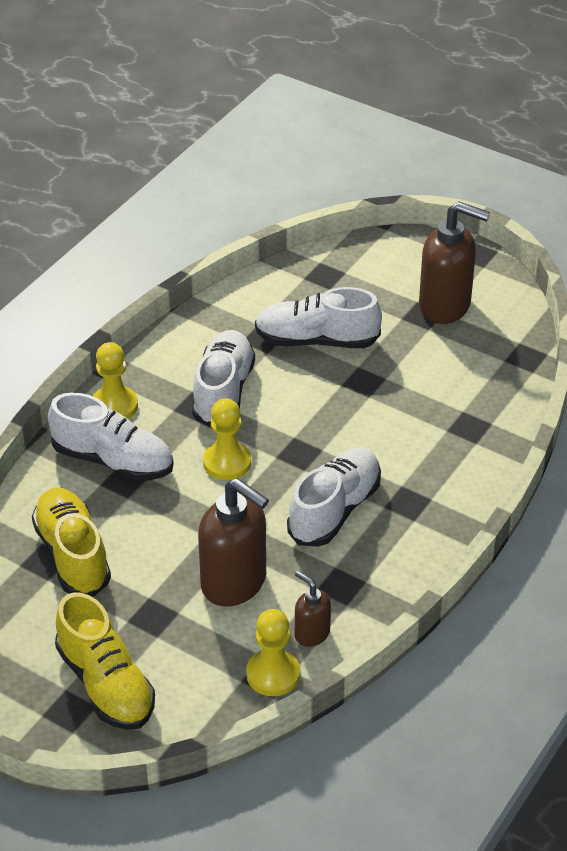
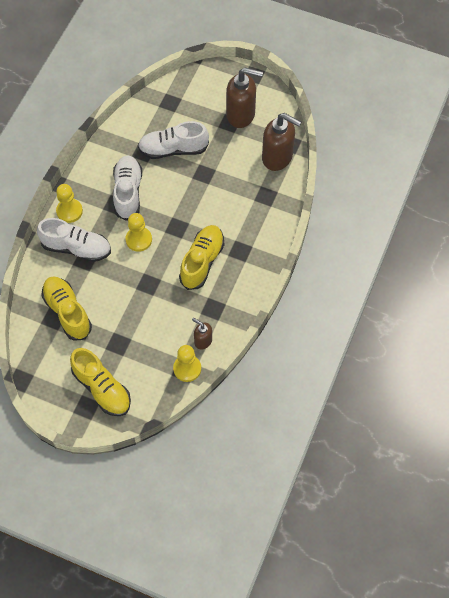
camera: 10 degrees left, 20 degrees up
(234, 583) = (157, 316): brown soap dispenser -> brown soap dispenser (277, 157)
(334, 510) = (202, 262): white shoe -> yellow shoe

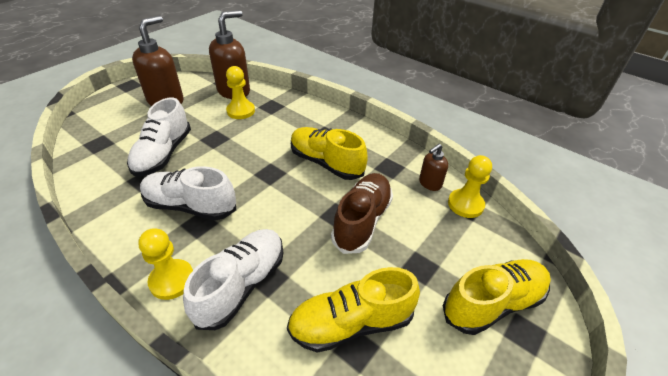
camera: 75 degrees left, 20 degrees down
(139, 239) = (267, 210): yellow pawn -> yellow pawn (241, 111)
(148, 301) = (362, 221): none -> brown shoe

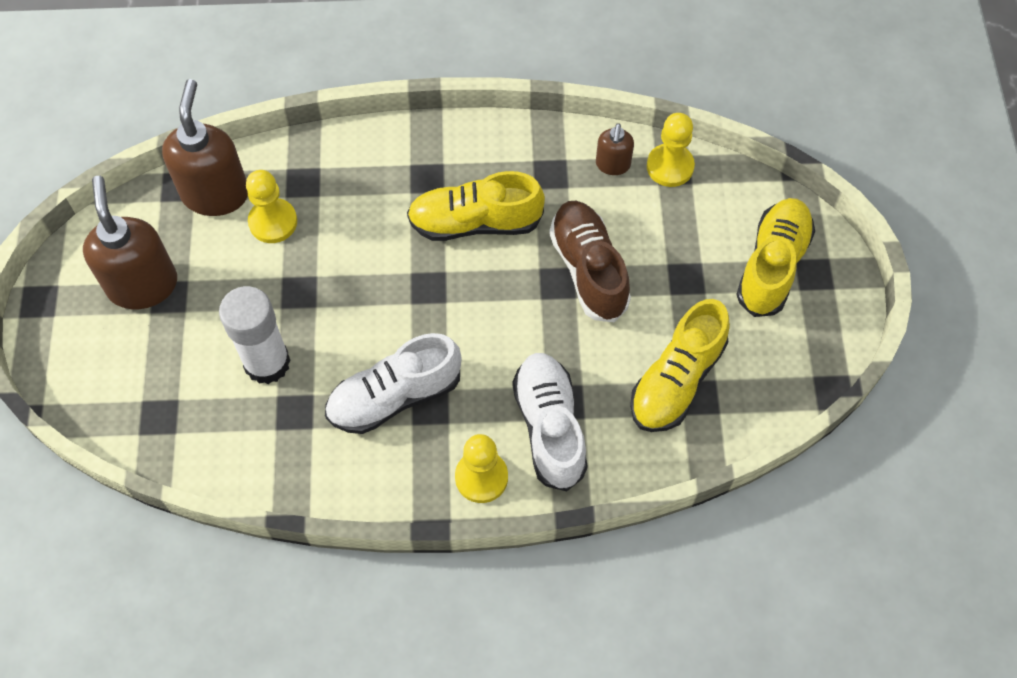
camera: 40 degrees left, 20 degrees up
(163, 154) = (267, 363): white shoe -> white glue stick

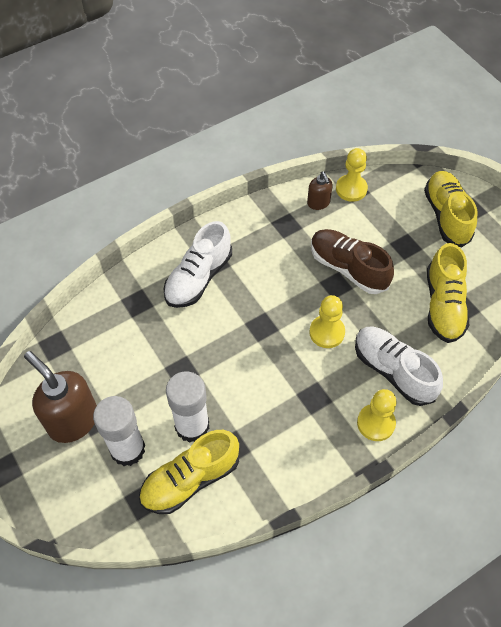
camera: 30 degrees left, 5 degrees down
(180, 350) = (127, 449): none -> white glue stick
(215, 193) = (83, 337): brown soap dispenser -> none
(273, 222) = (134, 336): yellow pawn -> yellow pawn (327, 332)
(395, 396) = (288, 403): white shoe -> white shoe (198, 278)
(475, 222) = (262, 274): yellow shoe -> yellow shoe (190, 479)

